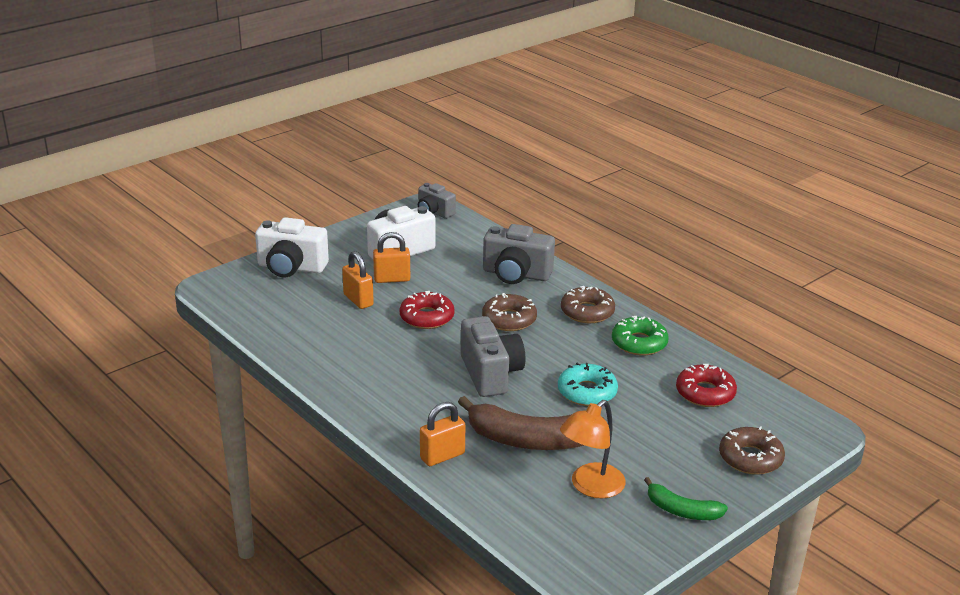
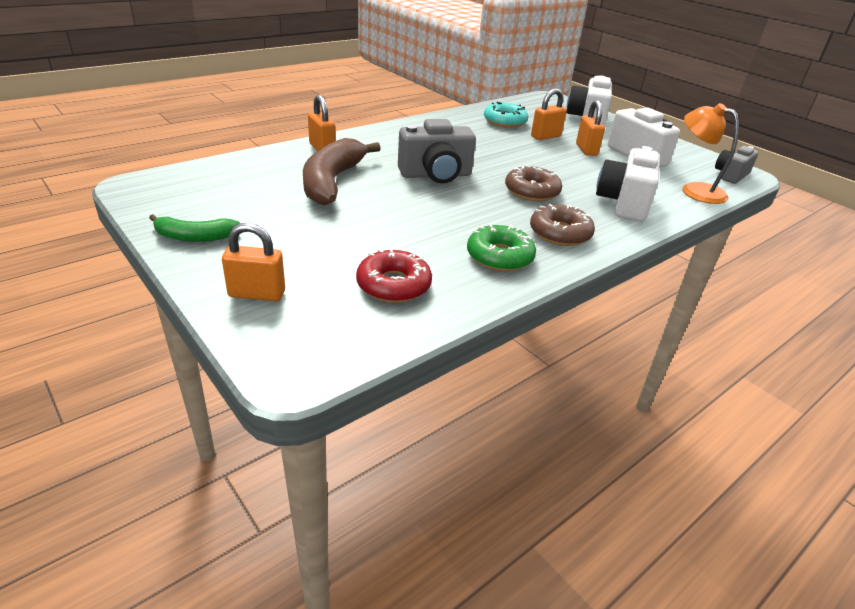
camera: 90 degrees right, 5 degrees up
(427, 317) = (525, 158): red donut -> none
(516, 274) = (624, 203): grey camera -> white camera
(587, 392) = (403, 214): turquoise donut -> turquoise donut (505, 121)
(590, 487) = (254, 199): orange lamp -> orange lamp (695, 190)
(682, 510) = (194, 237): green banana -> green banana turned 120 degrees counterclockwise
(750, 458) = (257, 294): brown donut -> orange padlock

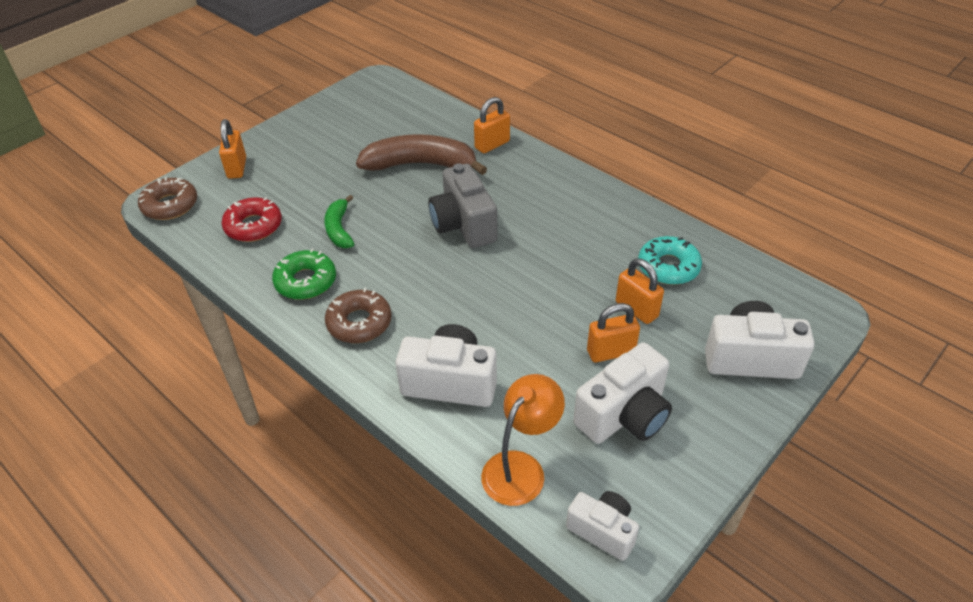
camera: 85 degrees right, 10 degrees up
(194, 237) = (306, 124): green banana -> green banana (339, 229)
(532, 191) = (452, 299): brown donut -> brown donut (170, 205)
(731, 175) = (603, 531): grey camera -> white camera

